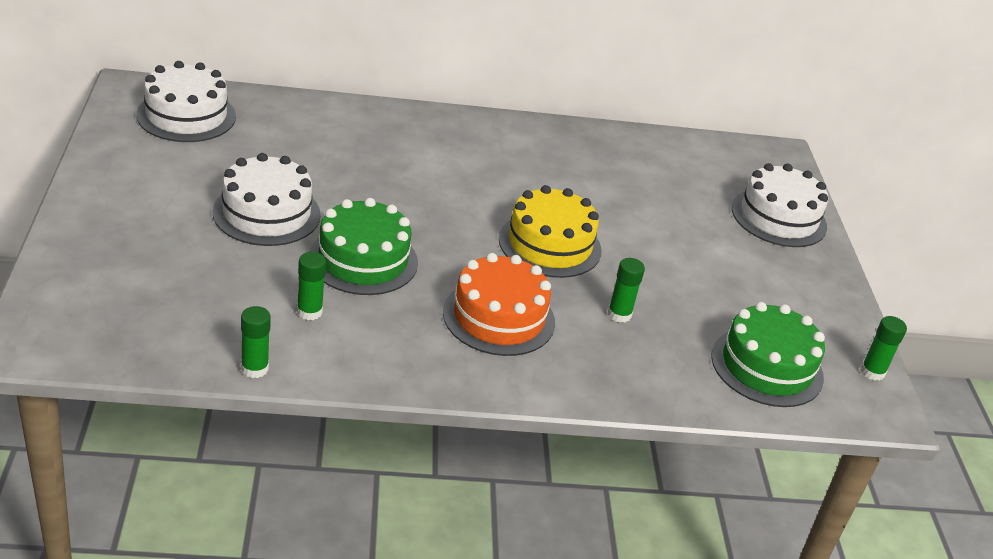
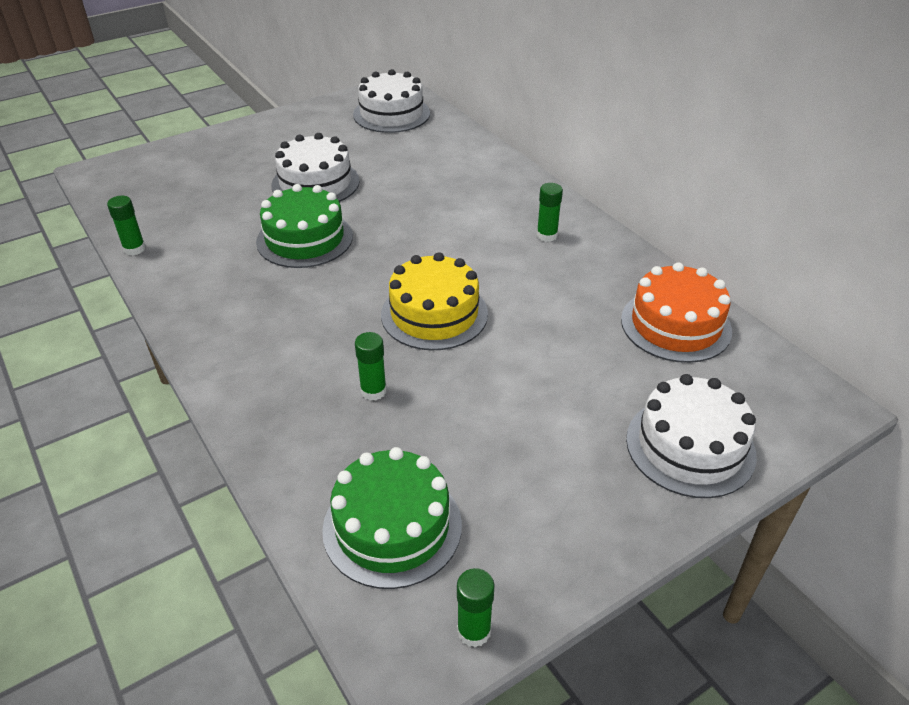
camera: 65 degrees right, 5 degrees up
(309, 312) = (218, 243): green glue stick -> green glue stick (547, 235)
(499, 317) = (298, 326): orange cake -> orange cake (675, 325)

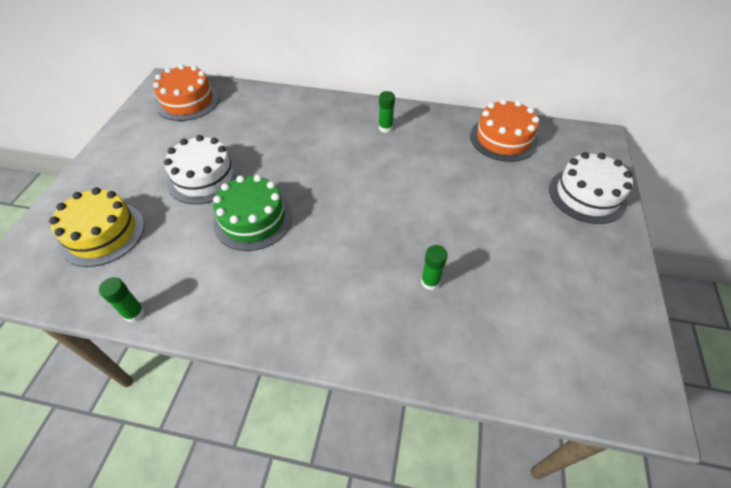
camera: 45 degrees left, 10 degrees up
(391, 114) = (187, 101): white cake -> orange cake
(392, 526) = (545, 347): green cake -> none
(434, 314) = (395, 212): yellow cake -> yellow cake (102, 233)
(474, 631) = (644, 362): green glue stick -> none

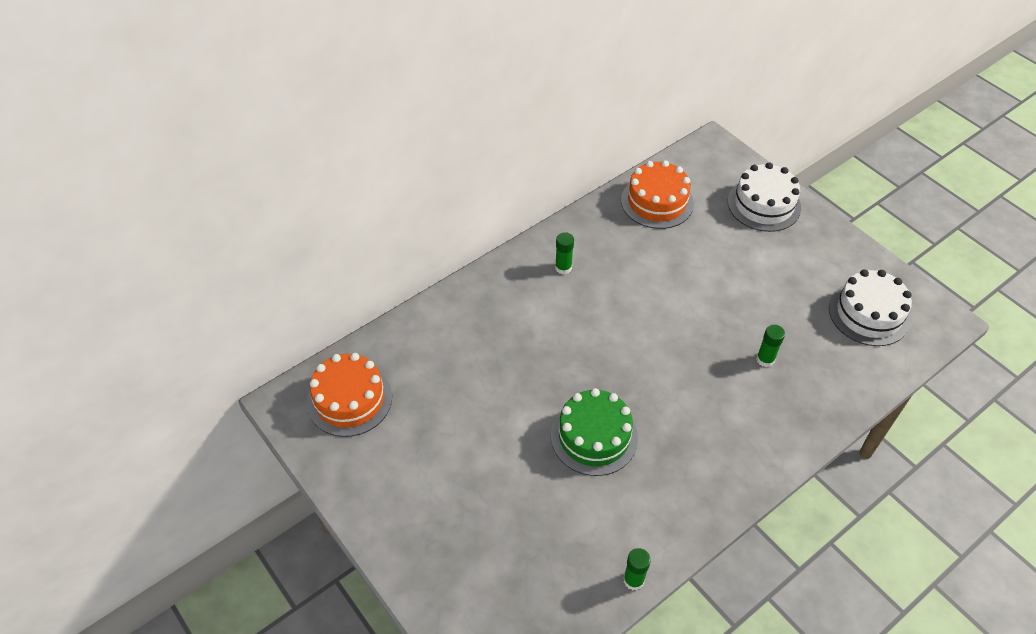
camera: 50 degrees left, 0 degrees up
(102, 233) = (505, 567): yellow cake -> none
(204, 177) = (498, 446): white cake -> white cake (869, 313)

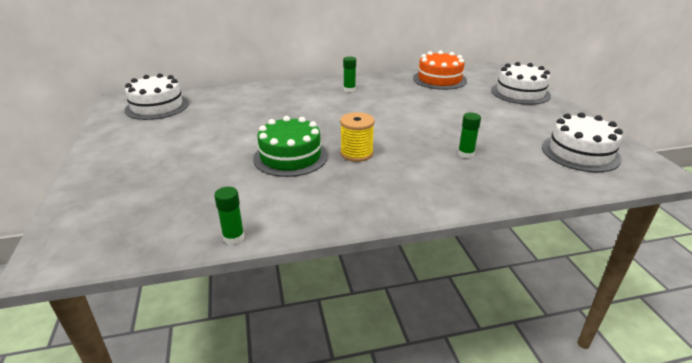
camera: 25 degrees right, 20 degrees down
(349, 399) = (157, 106): orange cake -> white cake
(658, 402) = (356, 153): none -> yellow spool

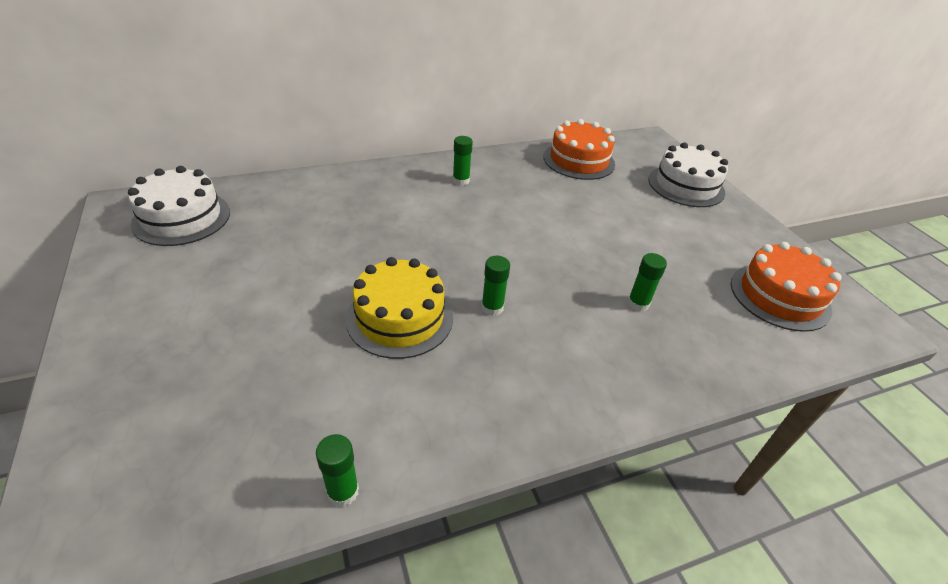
camera: 10 degrees left, 10 degrees up
(290, 157) = (400, 317): green cake -> yellow cake
(356, 153) = (492, 308): yellow spool -> green glue stick
(580, 153) = (779, 296): white cake -> orange cake

